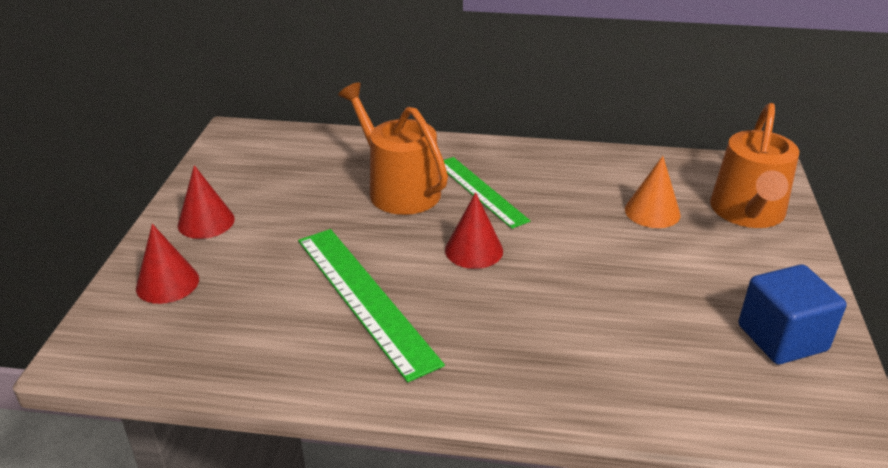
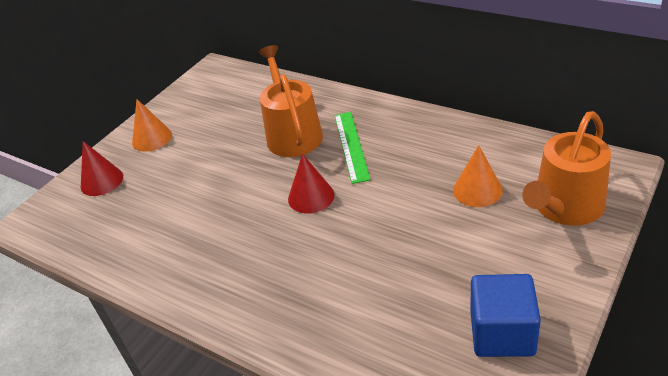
camera: 30 degrees right, 5 degrees up
(206, 222) = (152, 138): red cone -> orange cone
(365, 298) = (211, 220): green ruler -> none

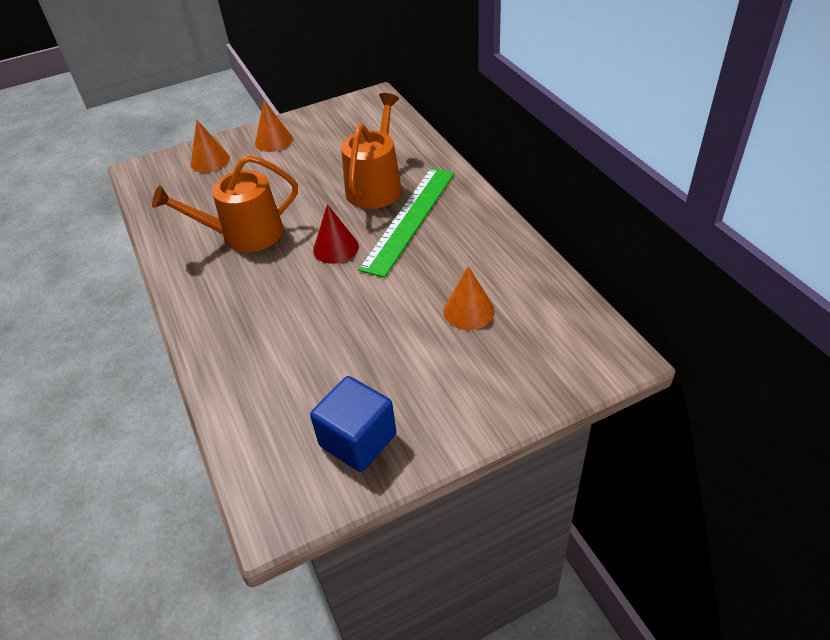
camera: 30 degrees right, 5 degrees up
(102, 181) = (210, 161): red cone -> orange cone
(351, 146) = (410, 219): green ruler -> green ruler, size x1.50
(564, 207) = (525, 366): orange watering can -> orange watering can (244, 235)

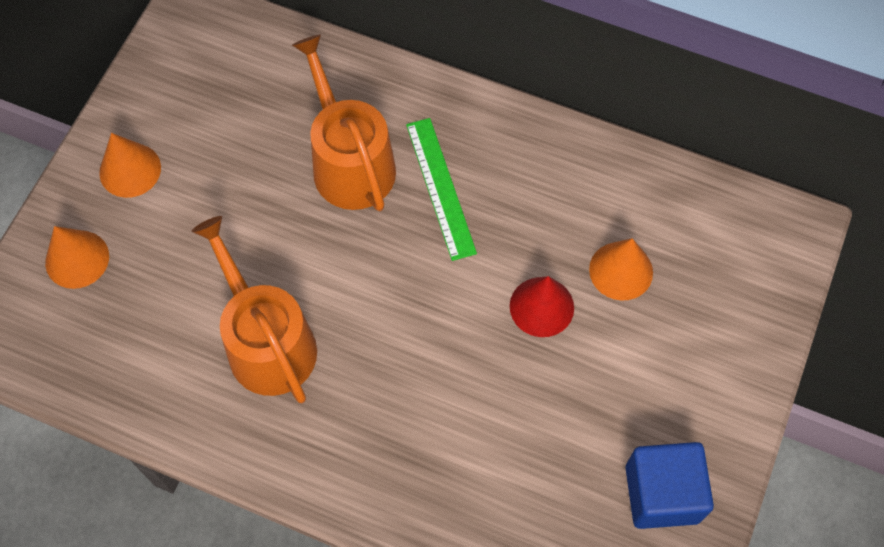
camera: 45 degrees left, 20 degrees up
(244, 235) = (266, 342): orange watering can -> orange watering can turned 120 degrees clockwise
(336, 248) = (399, 285): red cone -> red cone (541, 306)
(410, 219) = (441, 187): green ruler -> green ruler, size x0.67

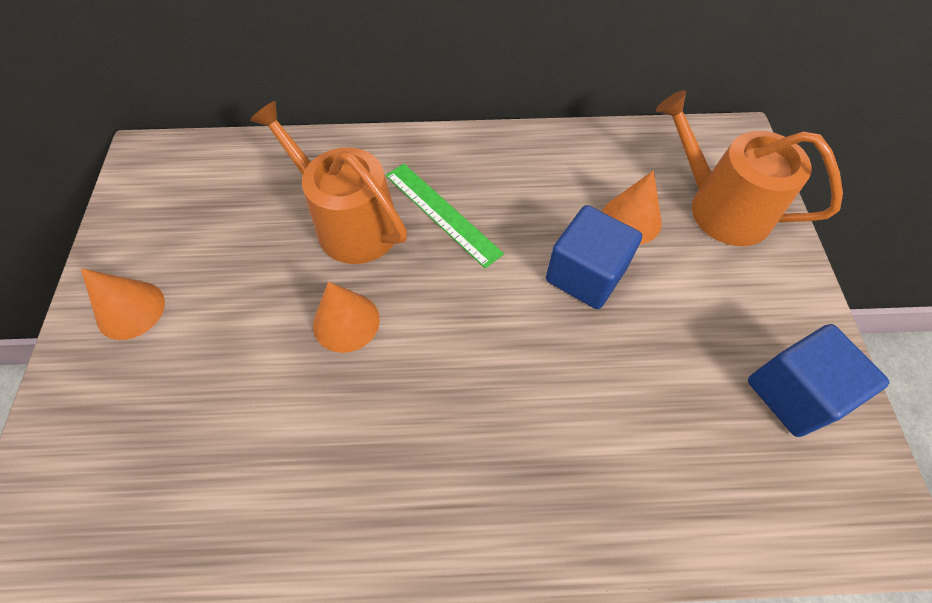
camera: 25 degrees left, 5 degrees down
(77, 259) = (98, 421): orange cone -> orange cone (346, 322)
(266, 342) = (343, 418): orange watering can -> orange watering can (720, 207)
(541, 306) = (585, 275): red cone -> blue cube

